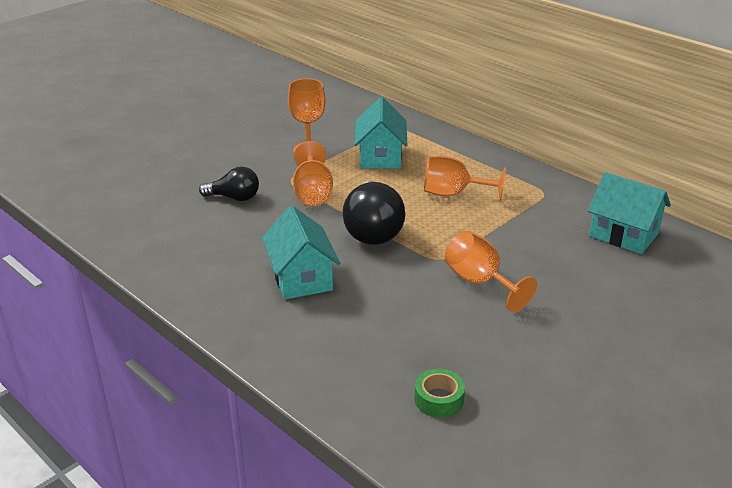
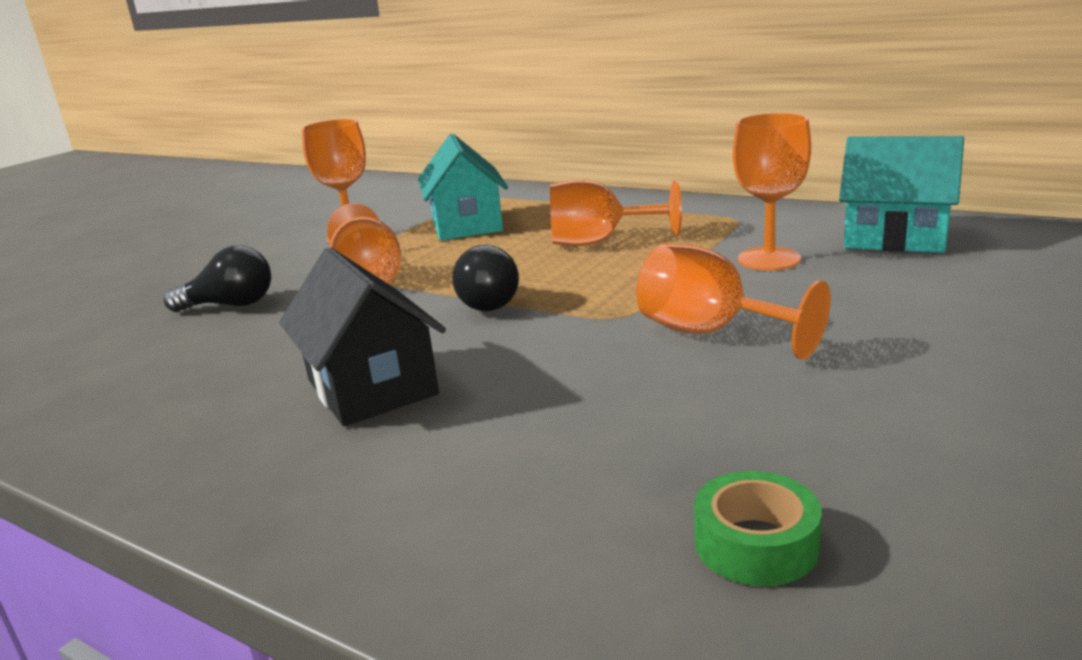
camera: 10 degrees left, 10 degrees down
(301, 278) = (372, 387): turquoise house -> black house
(373, 230) = (486, 302): black light bulb -> black light bulb, size x0.59
(541, 234) = (769, 259): none -> orange goblet

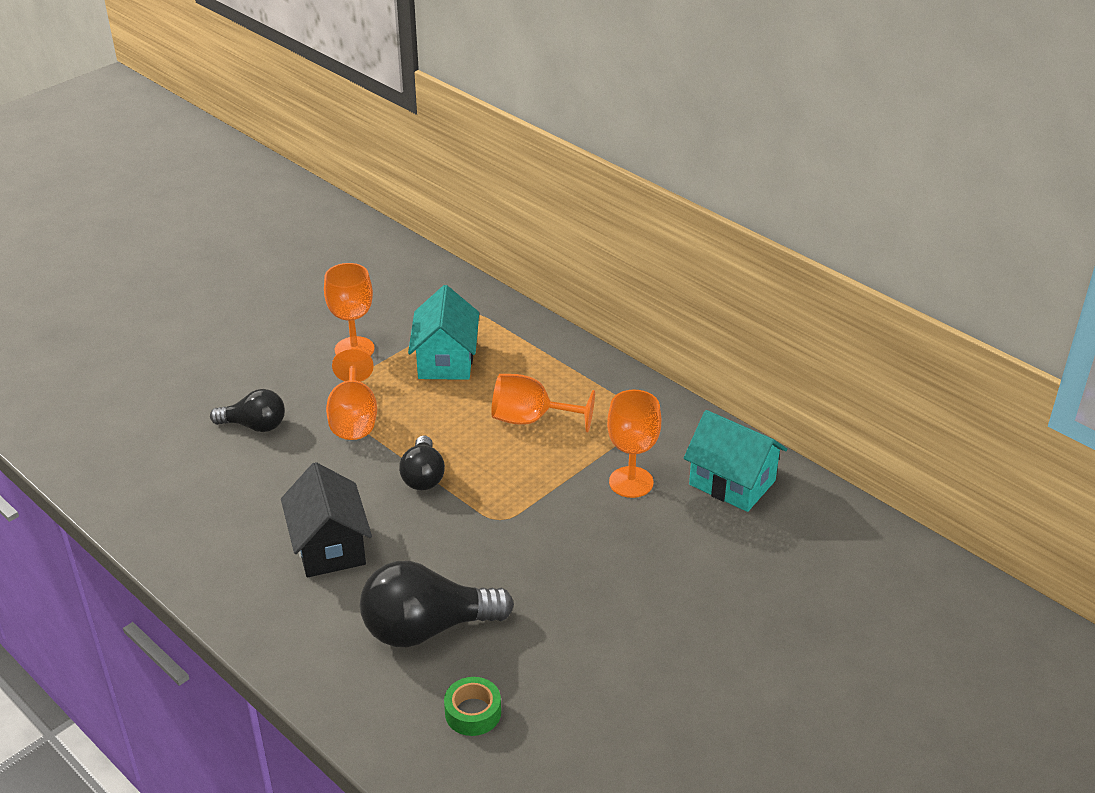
camera: 10 degrees right, 15 degrees up
(584, 445) = (427, 628): none -> black light bulb
(710, 332) = (544, 553): orange goblet -> none

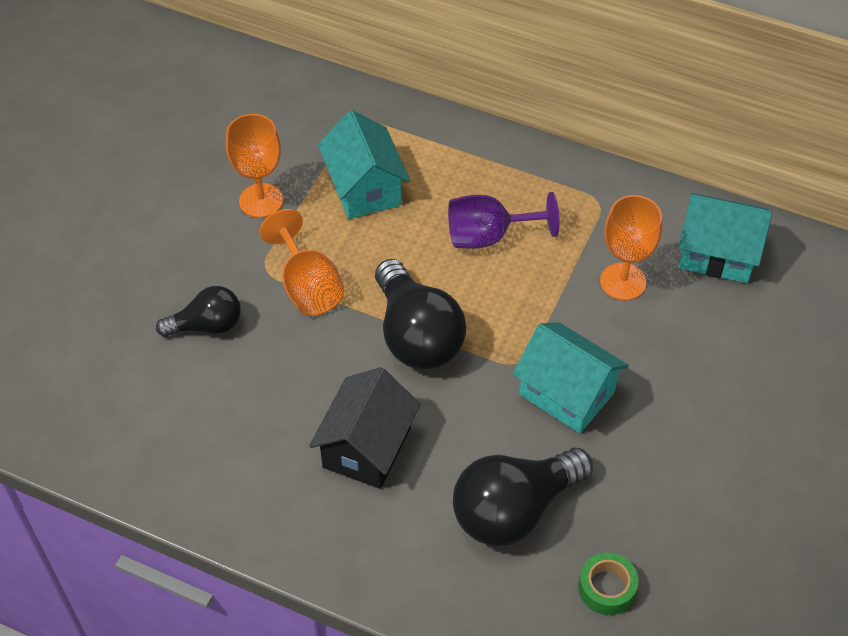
camera: 20 degrees left, 15 degrees up
(329, 547) = (366, 447): black house -> black house turned 60 degrees clockwise
(423, 476) = (416, 335): black light bulb -> black light bulb, size x1.69
(528, 553) = (567, 393): none -> turquoise house
(530, 419) = (488, 236): orange goblet -> purple goblet

